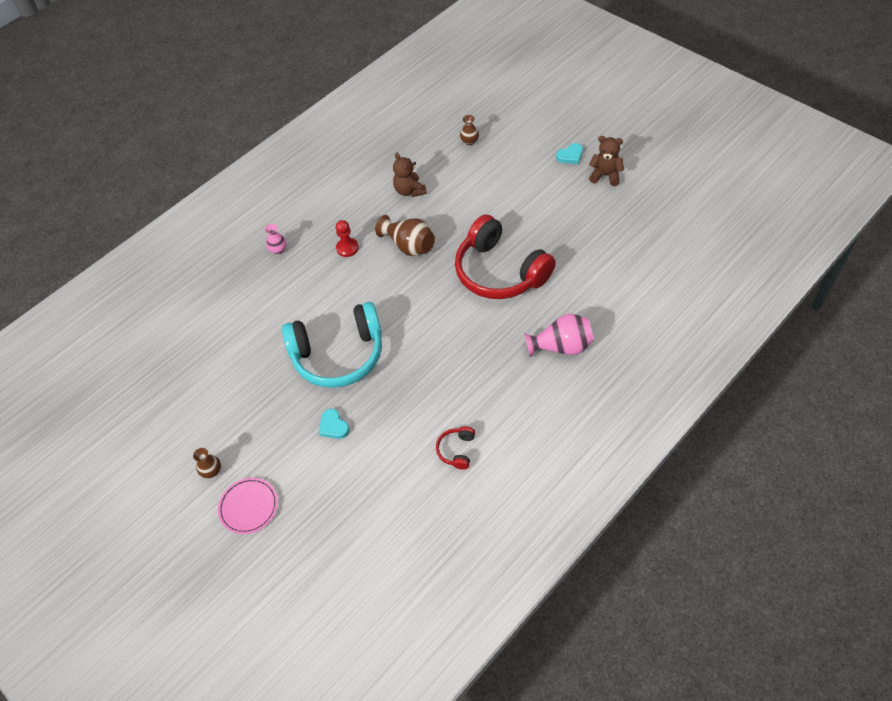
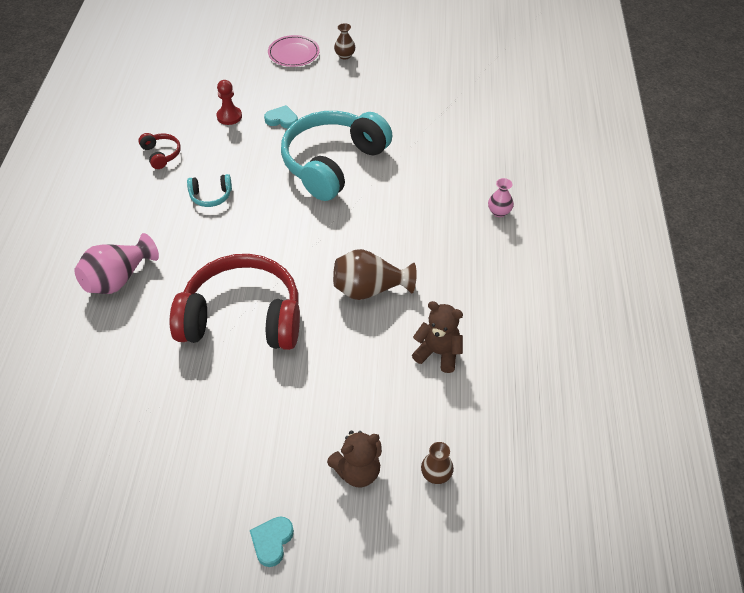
camera: 135 degrees right, 5 degrees down
(347, 248) = (432, 251): red pawn -> red pawn (229, 116)
(449, 381) = (211, 196): none -> turquoise headphones
(605, 175) = (196, 537): brown teddy bear -> brown teddy bear (357, 471)

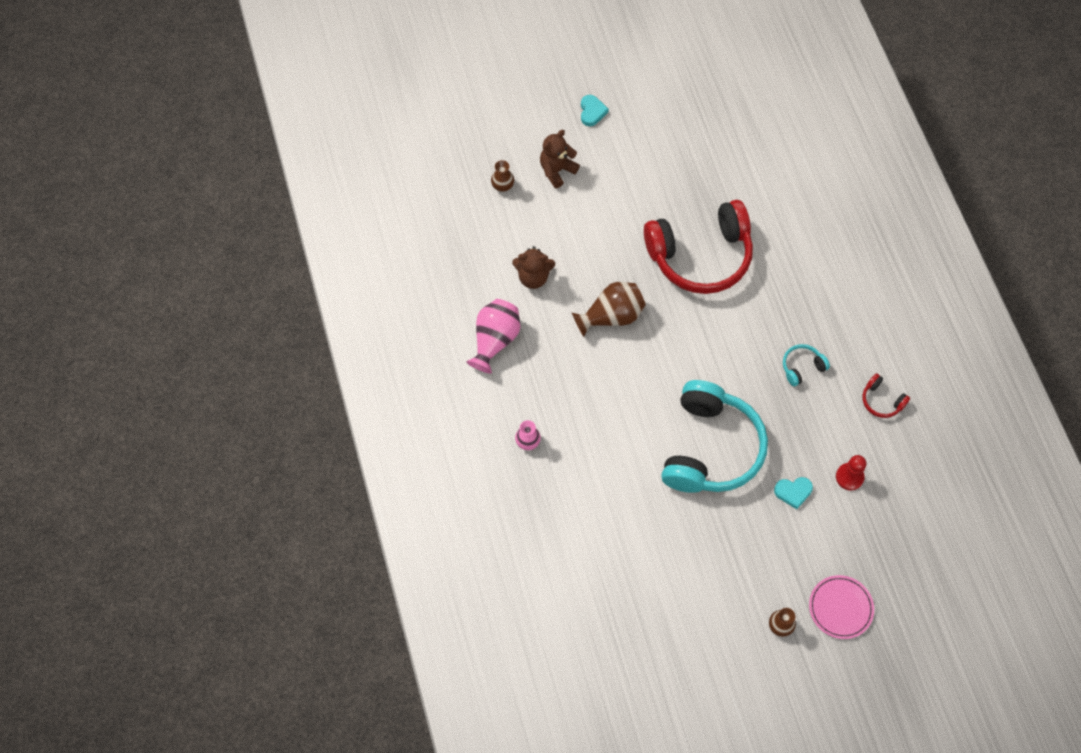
camera: 160 degrees right, 15 degrees up
(118, 279) = (821, 256): pink vase -> pink vase (495, 340)

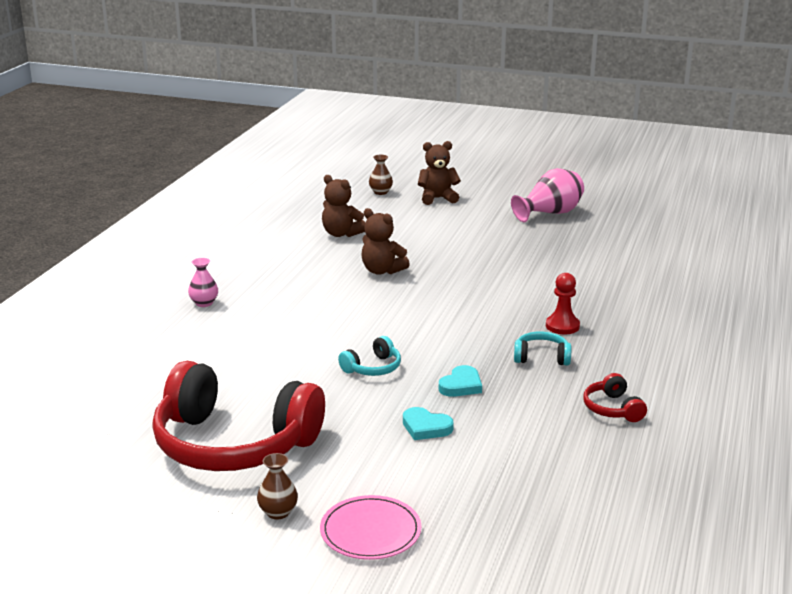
camera: 35 degrees right, 40 degrees down
(495, 340) = (260, 250): pink vase -> pink vase (550, 214)
(592, 112) = (507, 185): turquoise heart -> turquoise heart (461, 385)
(611, 316) = (382, 271): brown vase -> brown teddy bear
(700, 256) = (514, 269): red headphones -> red headphones (233, 444)
(710, 448) = (373, 368): turquoise headphones -> turquoise headphones, size x0.40
(849, 477) = (507, 443): red pawn -> red pawn (562, 326)

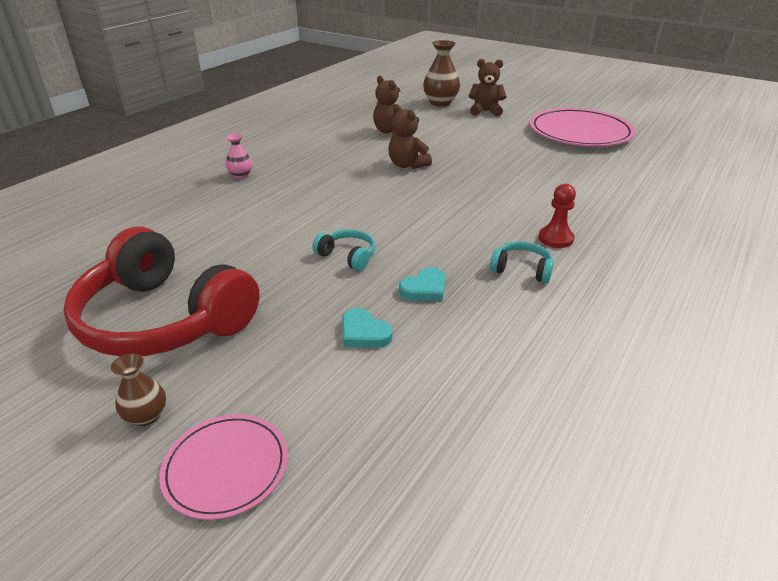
camera: 15 degrees right, 10 degrees up
(373, 368) = (347, 256): turquoise headphones -> turquoise headphones turned 120 degrees counterclockwise
(380, 192) = (440, 102): brown vase -> brown vase, size x1.82
(550, 214) = (580, 132): pink vase -> pink plate
(612, 409) = (581, 345): red headphones -> none

